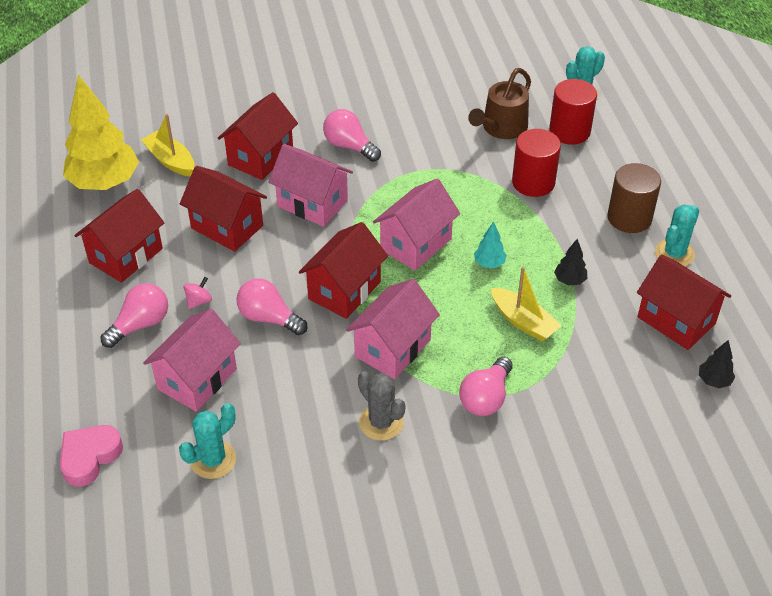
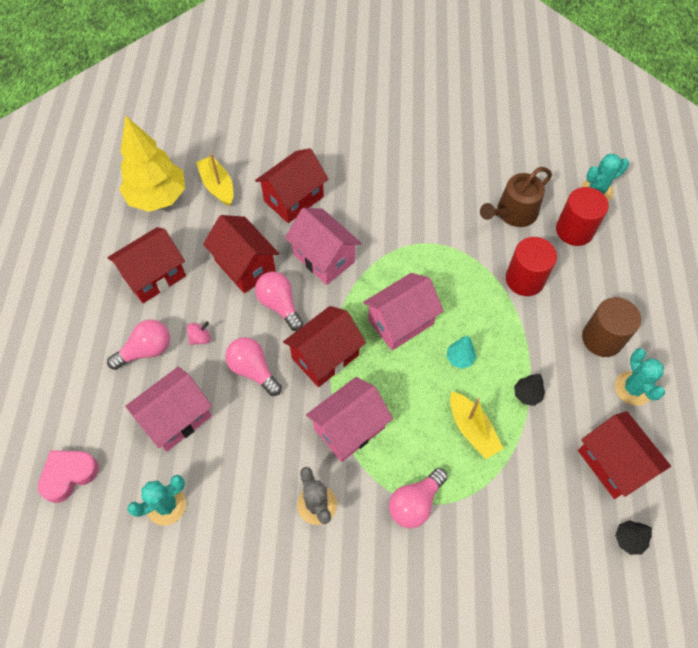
camera: 15 degrees right, 15 degrees up
(349, 146) = (373, 204): pink light bulb -> pink light bulb (279, 305)
(674, 253) = (633, 388): turquoise cactus -> turquoise cactus turned 60 degrees counterclockwise

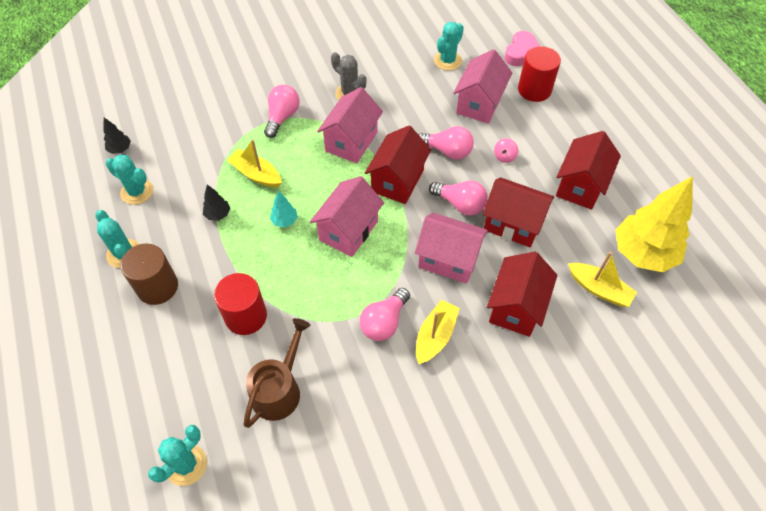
camera: 155 degrees right, 5 degrees down
(146, 350) = (537, 134): pink light bulb -> pink light bulb (384, 322)
(372, 203) = (435, 336): none -> yellow boat
(574, 230) = (204, 396): red cylinder -> red cylinder (534, 90)
(613, 463) = (137, 192): red house -> turquoise cactus

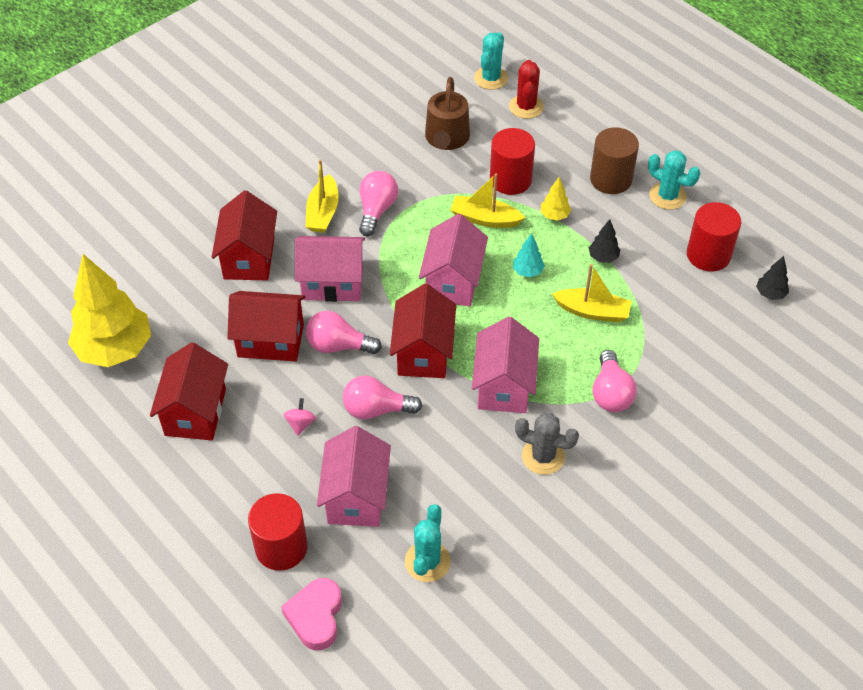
camera: 160 degrees right, 5 degrees down
(137, 192) = (708, 255): turquoise cactus -> red cylinder
(175, 406) = (526, 107): none -> red cactus
(231, 265) = (554, 215): none -> yellow tree
(599, 289) = (163, 298): yellow boat -> yellow boat (485, 219)

